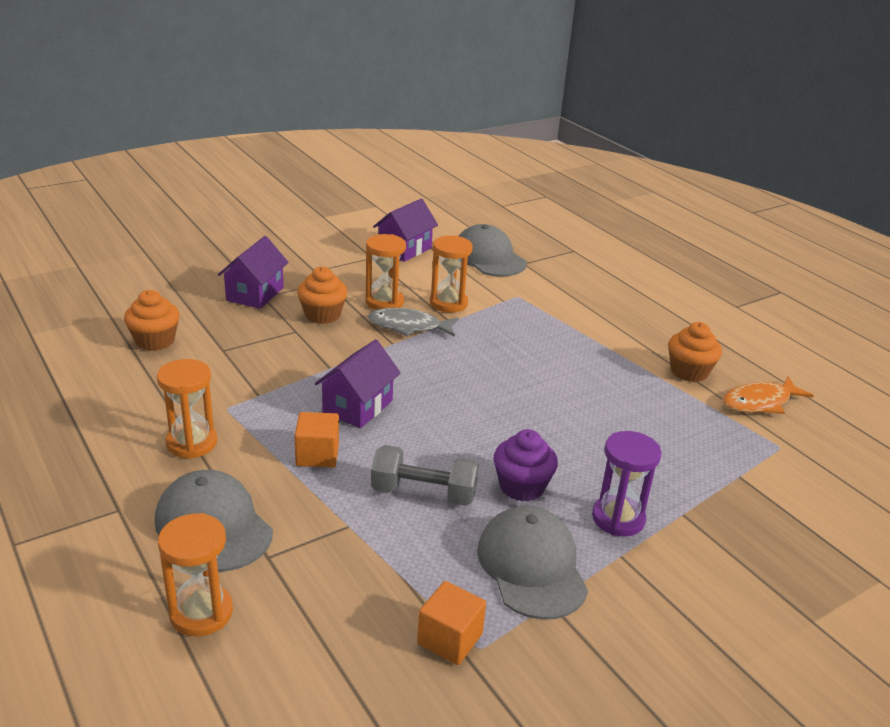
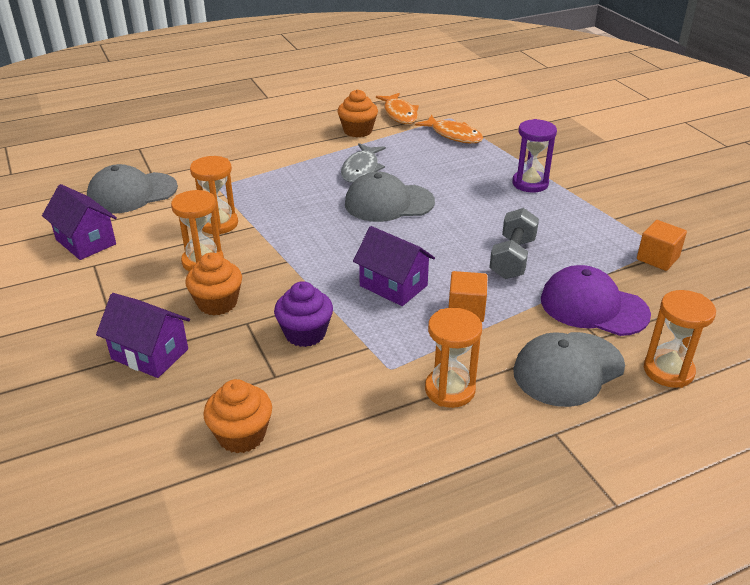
camera: 80 degrees left, 5 degrees up
(328, 557) = (593, 306): none -> purple cap
(408, 326) = (257, 250): grey fish -> grey fish (361, 169)
(522, 486) = (500, 215): purple cupcake -> purple cupcake (305, 333)
(531, 566) = (583, 221): grey cap -> grey cap (388, 203)
(725, 449) = (453, 135): none -> orange fish

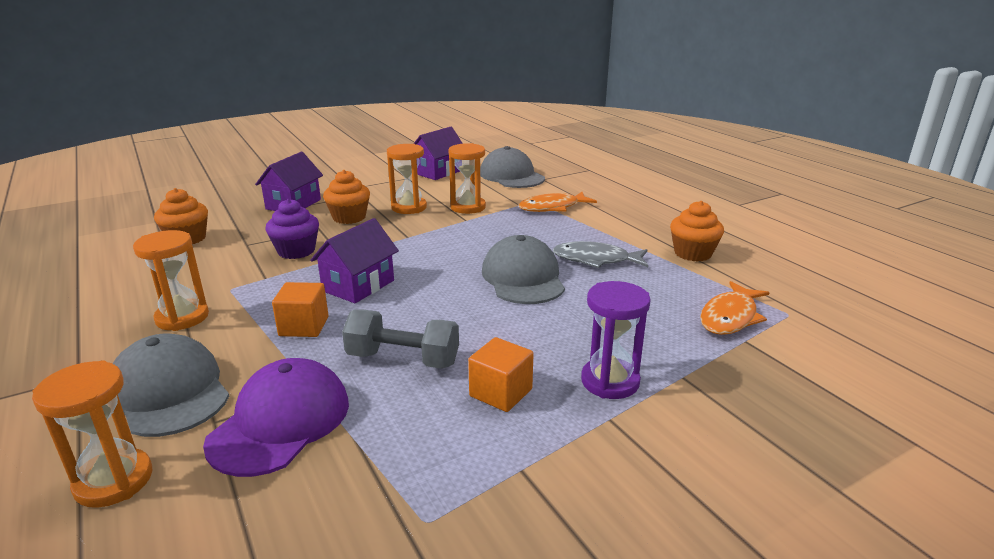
camera: 85 degrees right, 10 degrees down
(399, 114) = (765, 277): orange fish -> orange fish (552, 207)
(657, 258) = (392, 511): orange cube -> orange cube (501, 392)

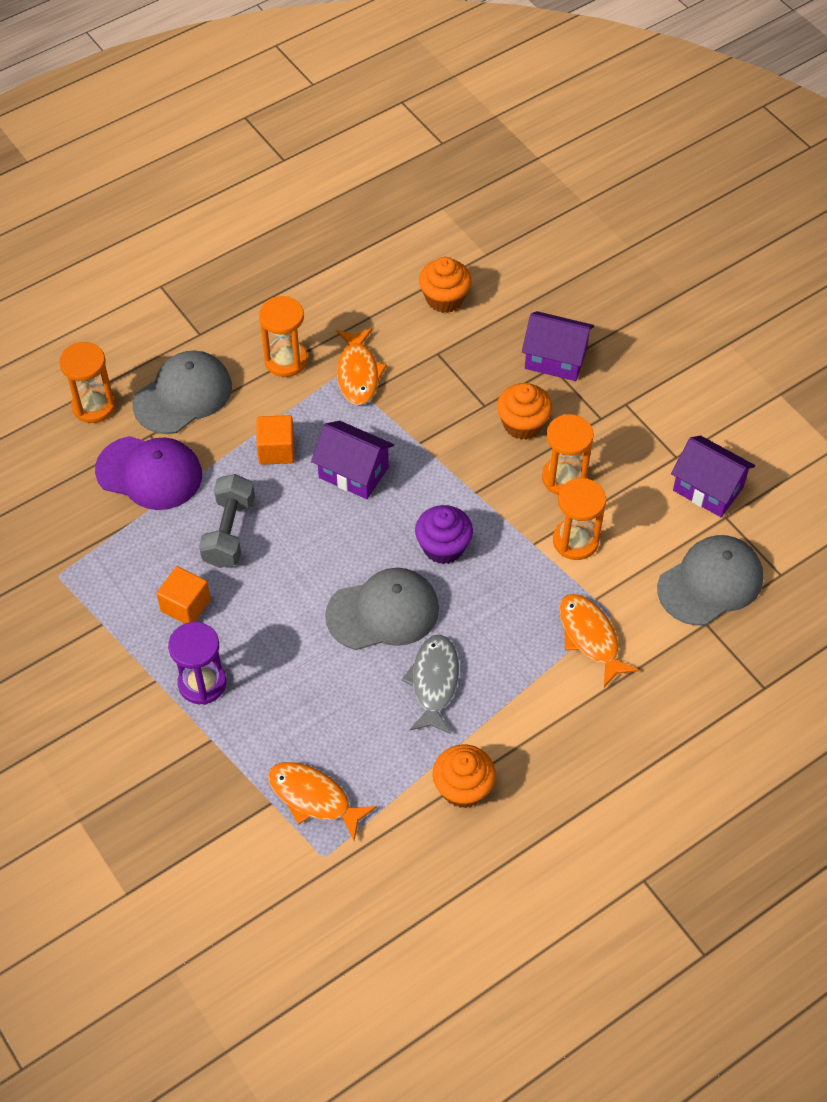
camera: 85 degrees right, 30 degrees up
(237, 279) = (358, 373): none -> orange fish
(296, 251) = (425, 400): purple cupcake -> purple cupcake (443, 547)

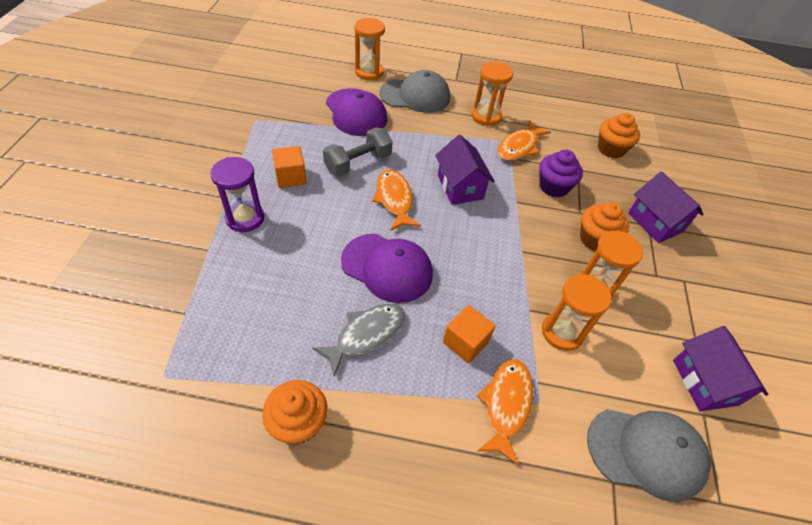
camera: 40 degrees right, 5 degrees down
(276, 450) = (431, 148): orange cube -> orange cube (465, 342)
(314, 798) = (208, 334): orange fish -> orange fish (394, 199)
(383, 612) = (387, 267): grey cap -> purple cap
(443, 547) = (467, 264): purple cupcake -> purple cupcake (553, 187)

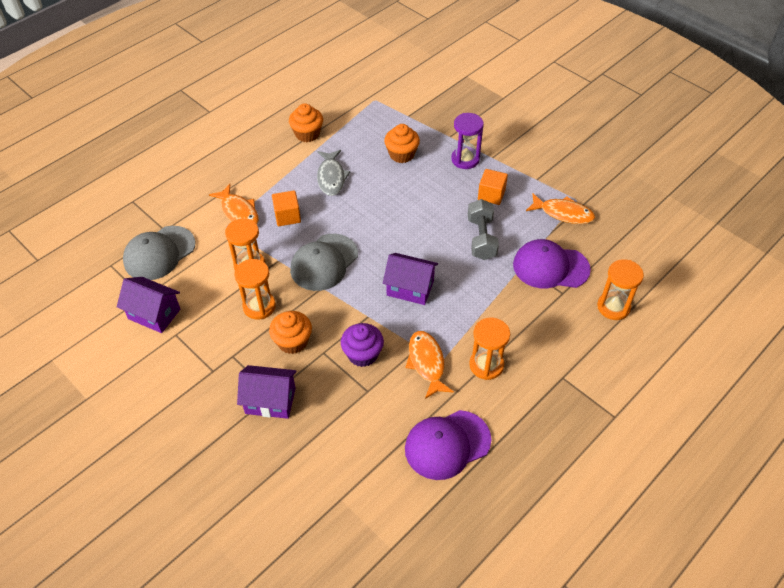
camera: 130 degrees right, 0 degrees up
(387, 267) = (369, 208): purple cap -> purple cap (447, 444)
(394, 199) = (426, 241): orange fish -> orange fish (563, 213)
(415, 95) = (553, 325): grey cap -> grey cap (324, 262)
(611, 149) = (371, 443): orange cupcake -> orange cupcake (401, 154)

